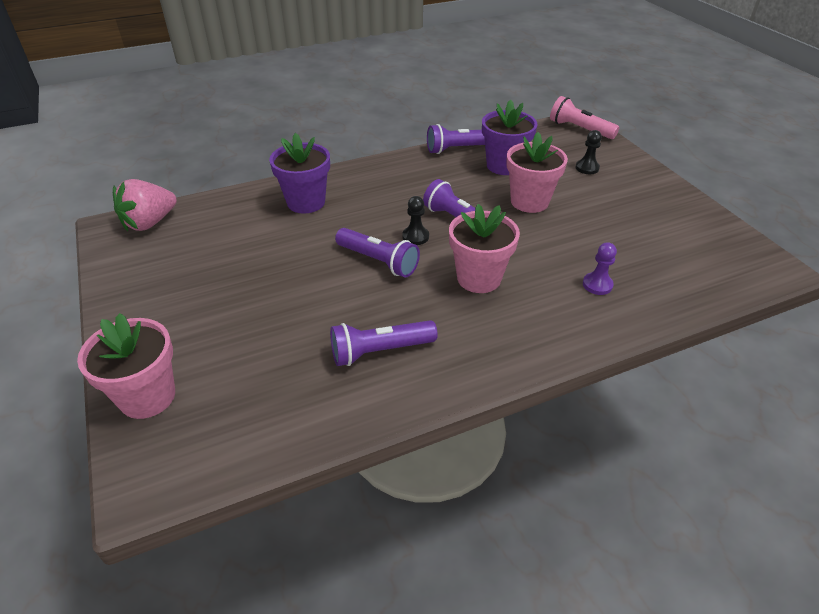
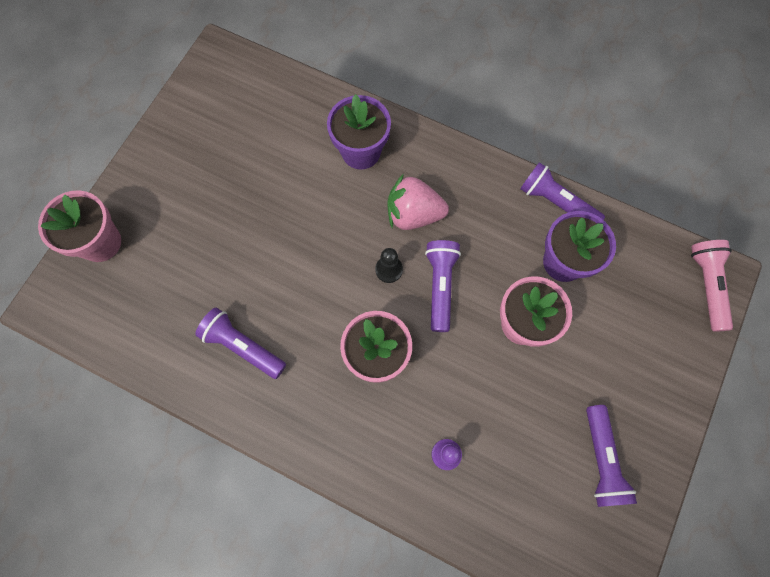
camera: 50 degrees right, 30 degrees up
(150, 223) = (243, 73): pink strawberry -> pink strawberry (413, 214)
(378, 261) = (335, 267): purple flashlight -> purple flashlight (601, 460)
(587, 168) = (631, 339): black pawn -> none

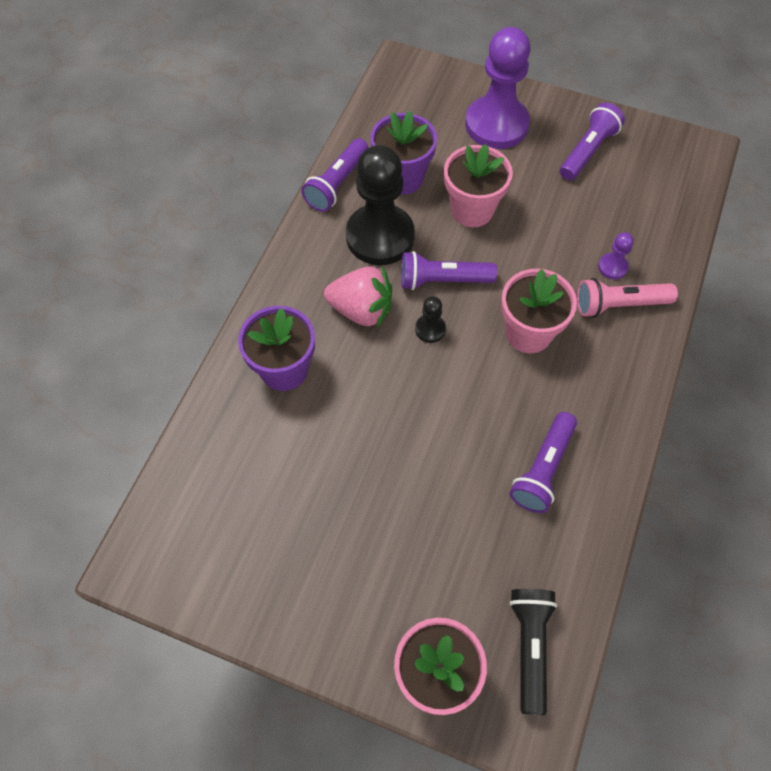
camera: 95 degrees left, 10 degrees down
(104, 312) = (530, 647): none -> black flashlight
(413, 214) = (361, 310): pink strawberry -> pink strawberry turned 75 degrees counterclockwise
(492, 236) = (380, 236): none -> black pawn
(601, 460) = (588, 151): purple flashlight -> purple flashlight turned 45 degrees counterclockwise
(637, 365) = (496, 124): none -> purple pawn
(707, 285) = (412, 74): pink flashlight -> pink flashlight (619, 304)

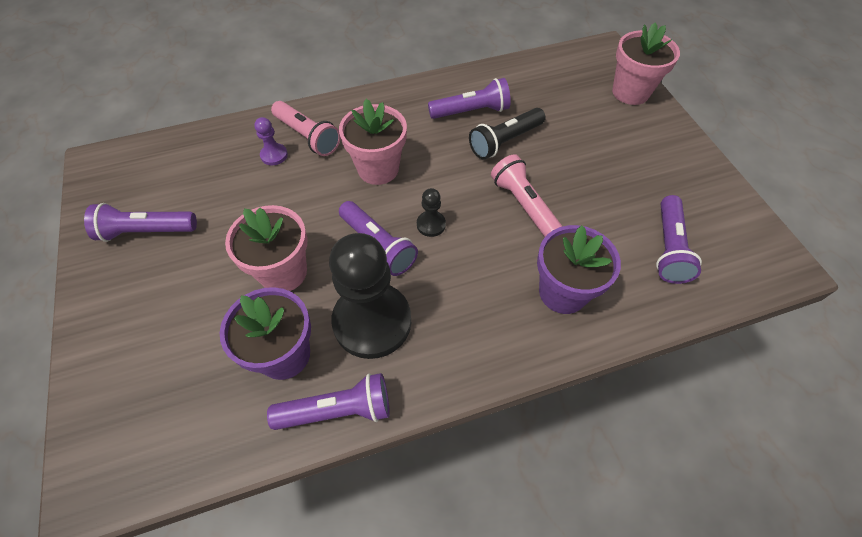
camera: 130 degrees left, 5 degrees down
(238, 487) = (668, 248): none -> purple flashlight
(361, 310) = (458, 280): pink strawberry -> none
(386, 414) = (523, 205): none -> pink flashlight
(496, 124) = (150, 321): purple pawn -> none
(530, 647) = (572, 68): black flashlight -> black flashlight (504, 141)

